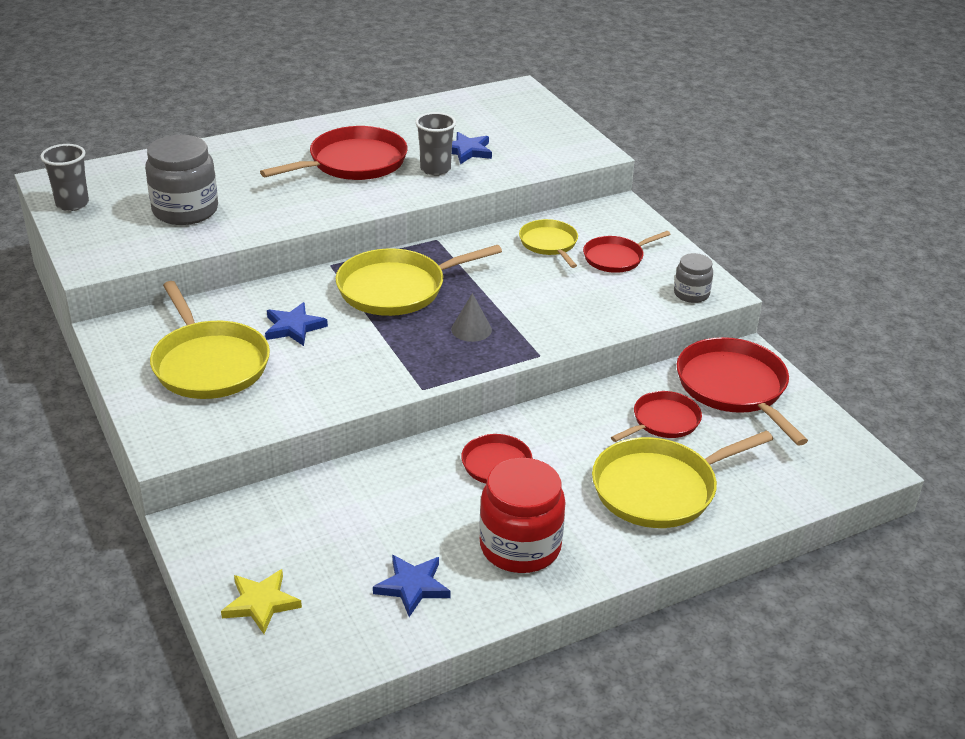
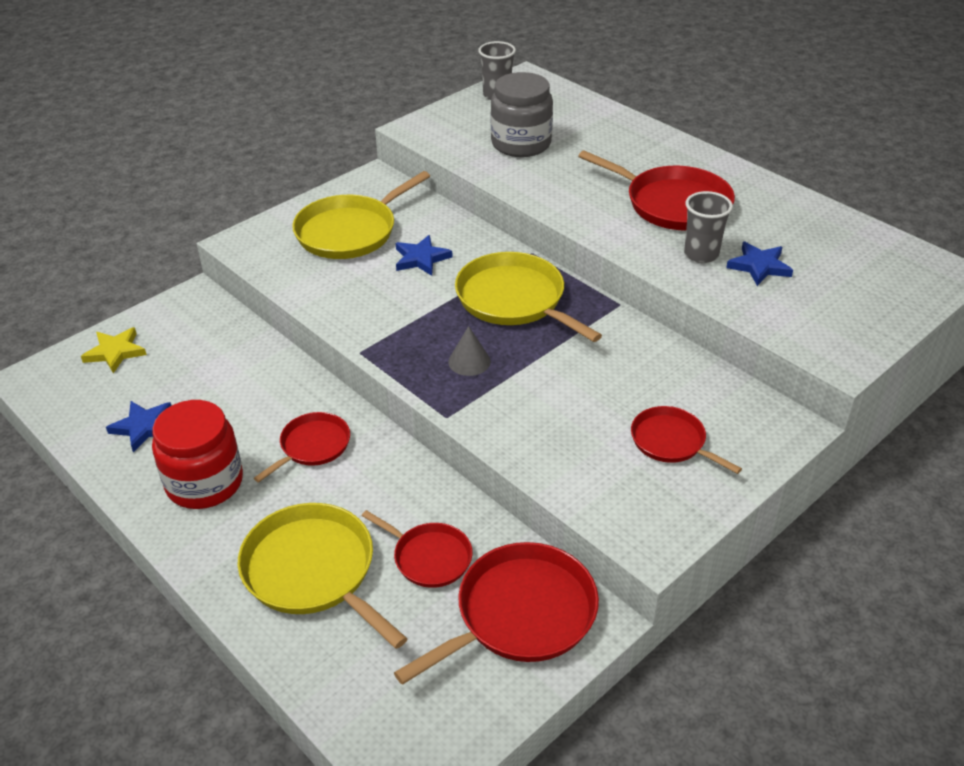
camera: 75 degrees right, 5 degrees up
(549, 244) = (665, 384): yellow pan -> none
(691, 294) = (632, 520): grey jar -> none

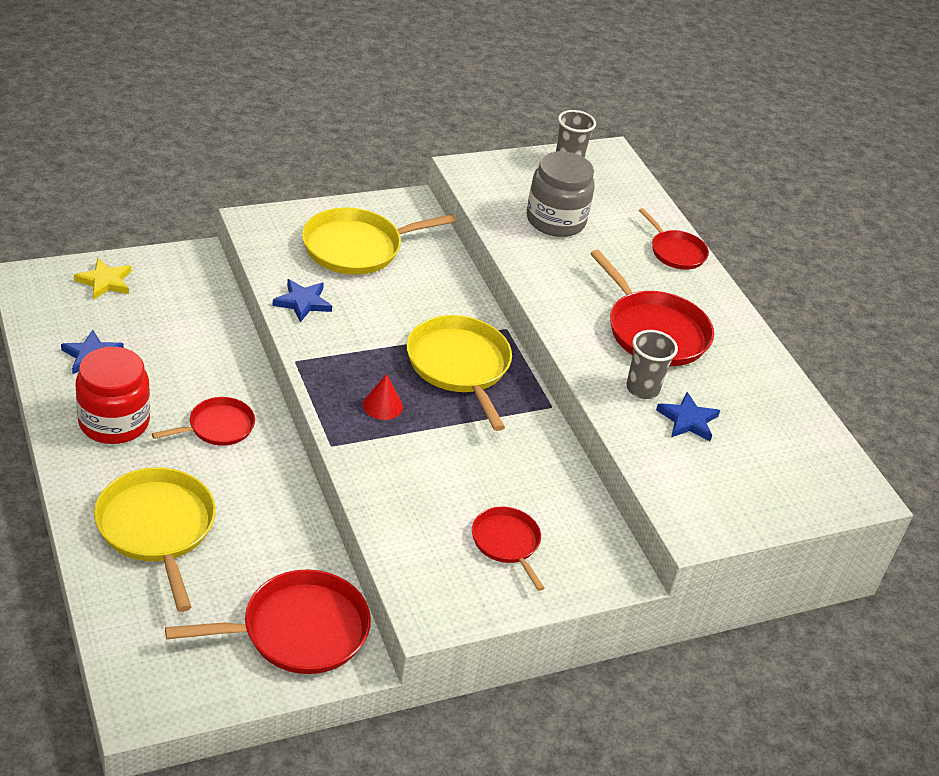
camera: 15 degrees right, 0 degrees up
(421, 258) = (403, 296): blue star -> blue star (302, 302)
(429, 557) = (255, 556): red pan -> red pan (675, 252)
(469, 361) = (382, 405): grey cone -> red cone

